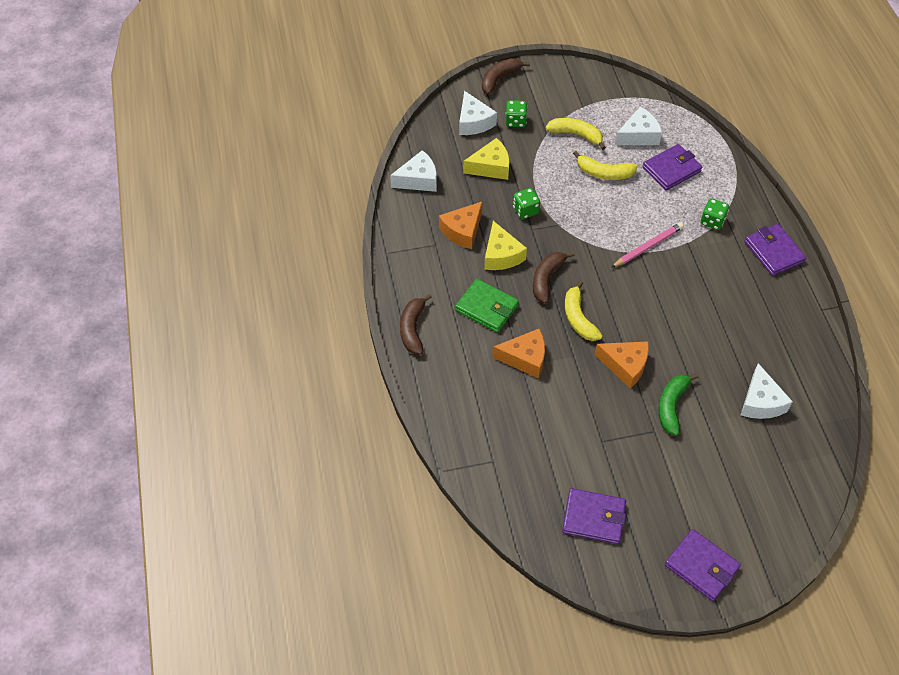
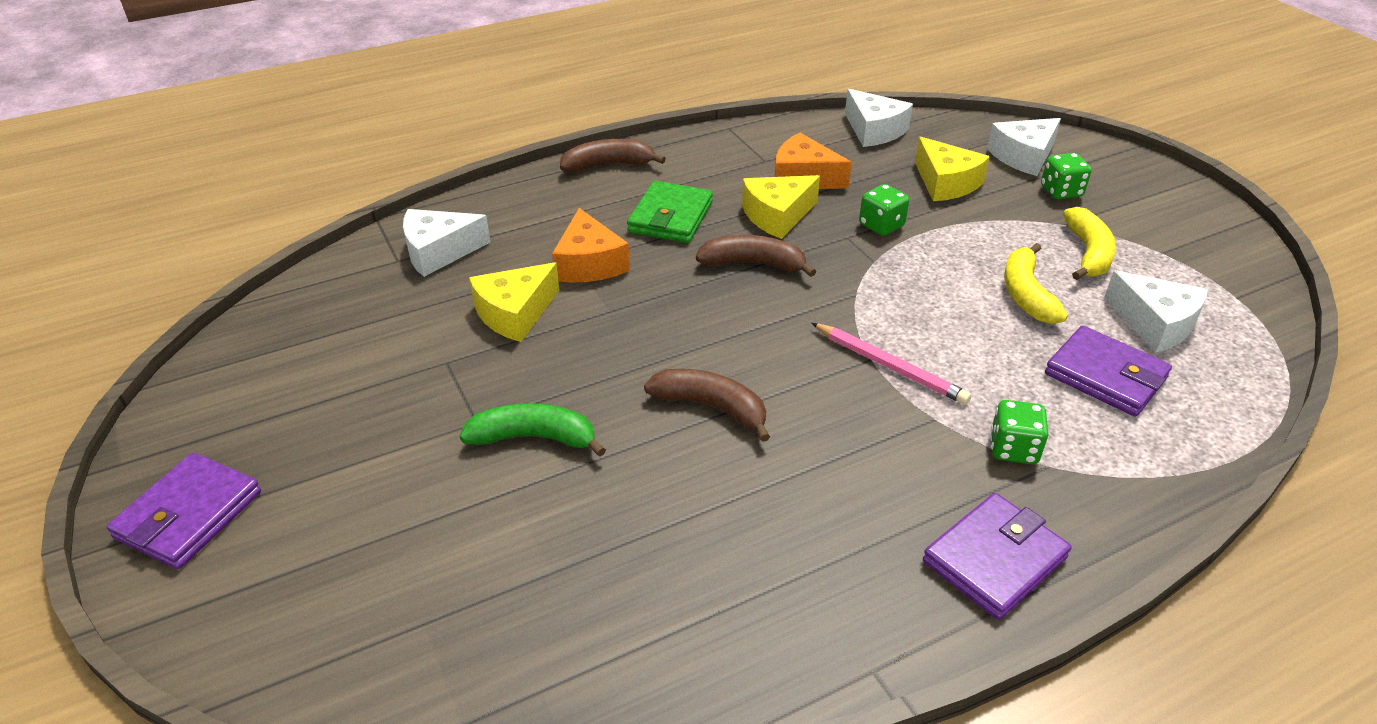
camera: 75 degrees right, 15 degrees down
(499, 79) = (1136, 165): brown banana -> brown banana (711, 407)
(565, 402) = (515, 313): none -> yellow cheese
(578, 318) = (688, 306): yellow banana -> none
(593, 518) = (297, 370): purple wallet -> none
(625, 366) = (607, 370): orange cheese -> none
(760, 402) = (573, 571): white cheese -> white cheese (439, 252)

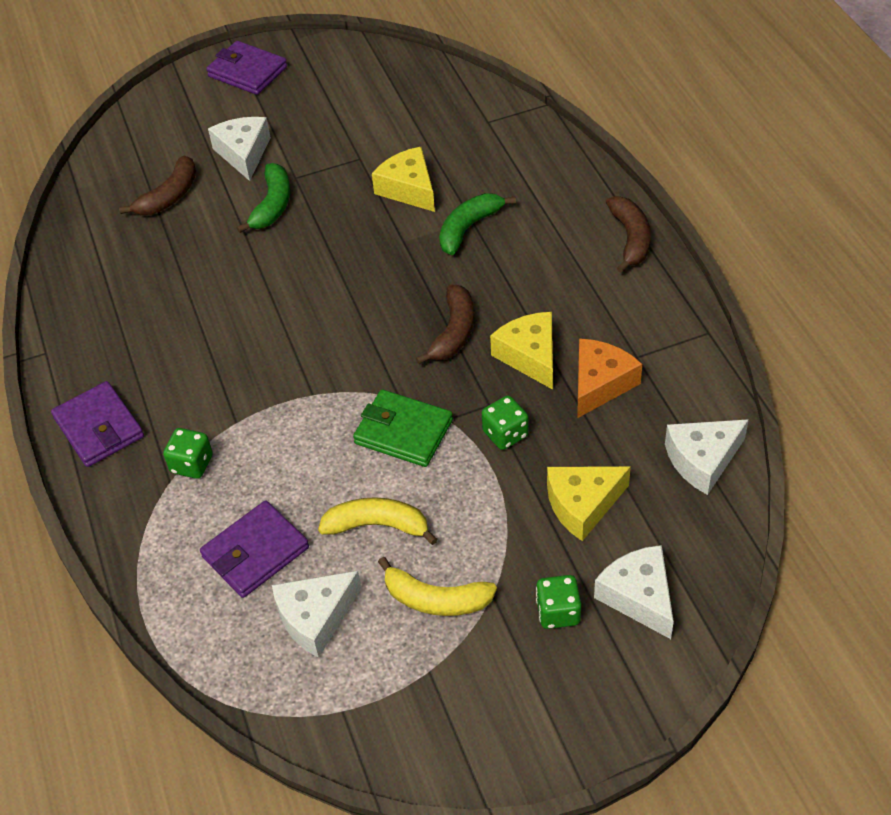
camera: 100 degrees right, 10 degrees up
(439, 252) = (496, 142): white cheese -> white cheese (244, 153)
(589, 263) = (468, 228): orange cheese -> green banana
(670, 217) = (534, 280): green wallet -> green wallet (403, 432)
(711, 407) = (280, 294): brown banana -> brown banana (169, 196)
(890, 366) = (300, 405): pink pencil -> none

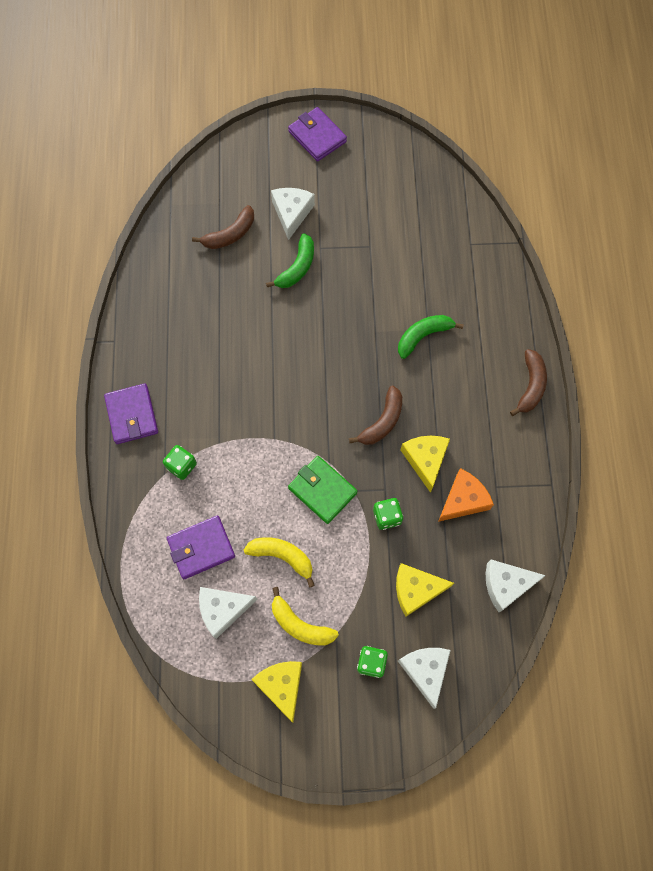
camera: 15 degrees right, 20 degrees up
(408, 189) = (394, 286): yellow cheese -> yellow cheese (282, 686)

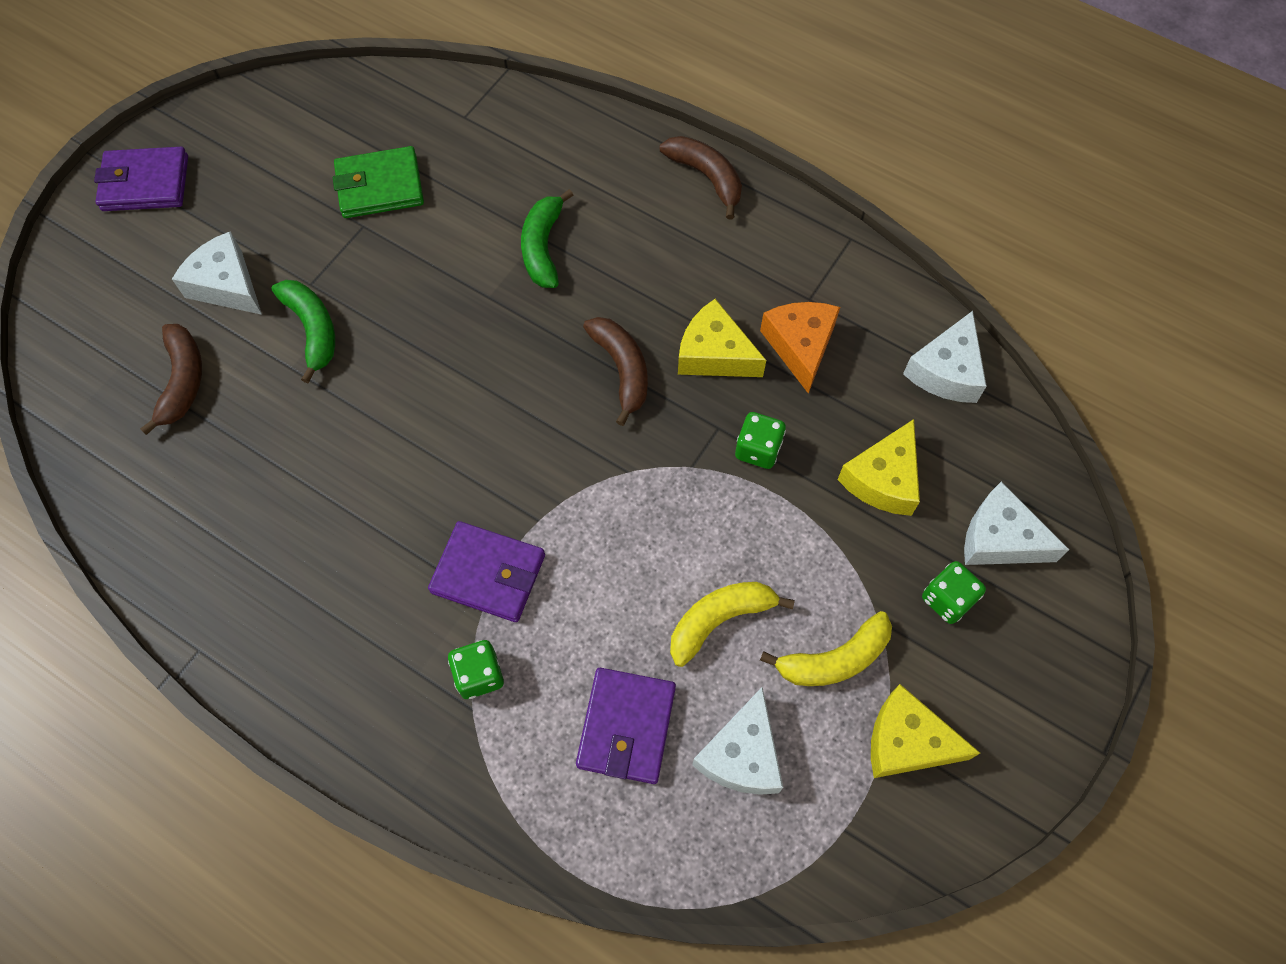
camera: 55 degrees left, 5 degrees down
(132, 415) = (341, 698): purple wallet -> purple wallet (488, 574)
(322, 490) = (662, 506): green wallet -> green wallet (380, 186)

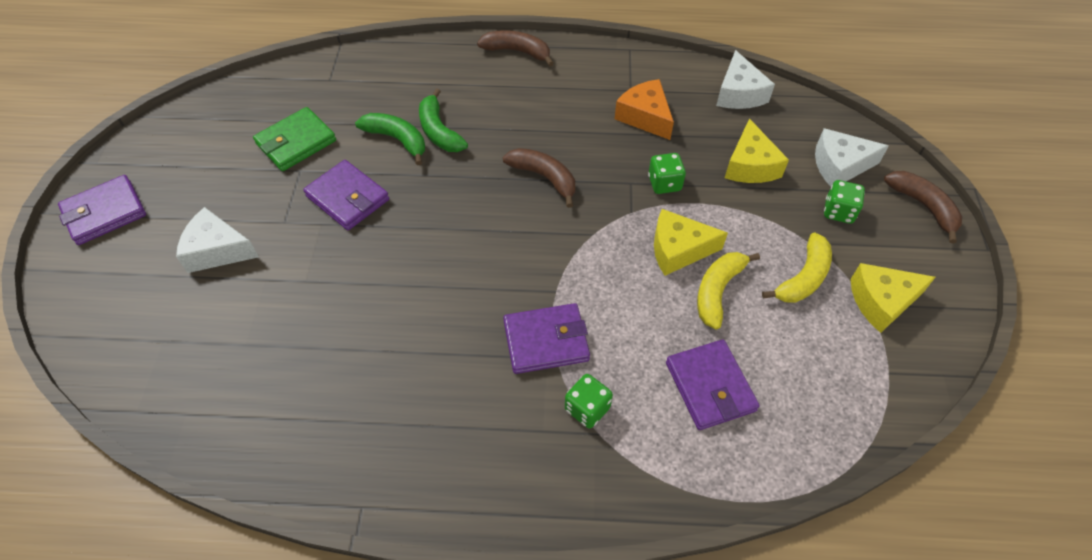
camera: 30 degrees left, 10 degrees down
(182, 381) = (223, 328): brown banana -> brown banana (923, 206)
(312, 330) = (306, 249): green banana -> green banana (397, 140)
(391, 287) = (348, 198): none -> purple wallet
(714, 354) = (596, 143): yellow cheese -> yellow cheese (678, 249)
(741, 754) = (794, 363): white cheese -> none

